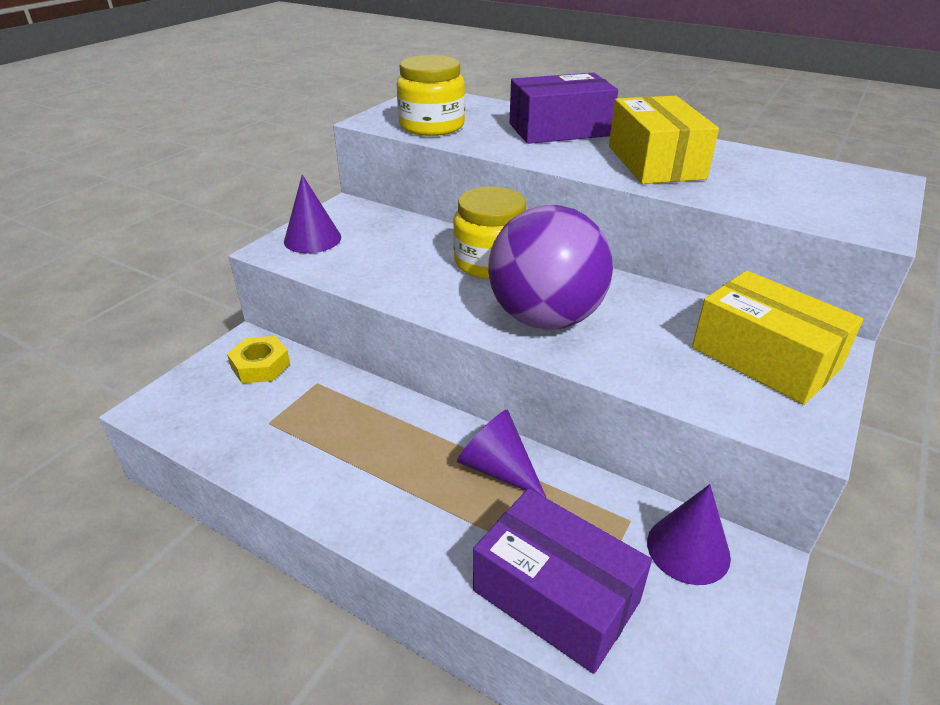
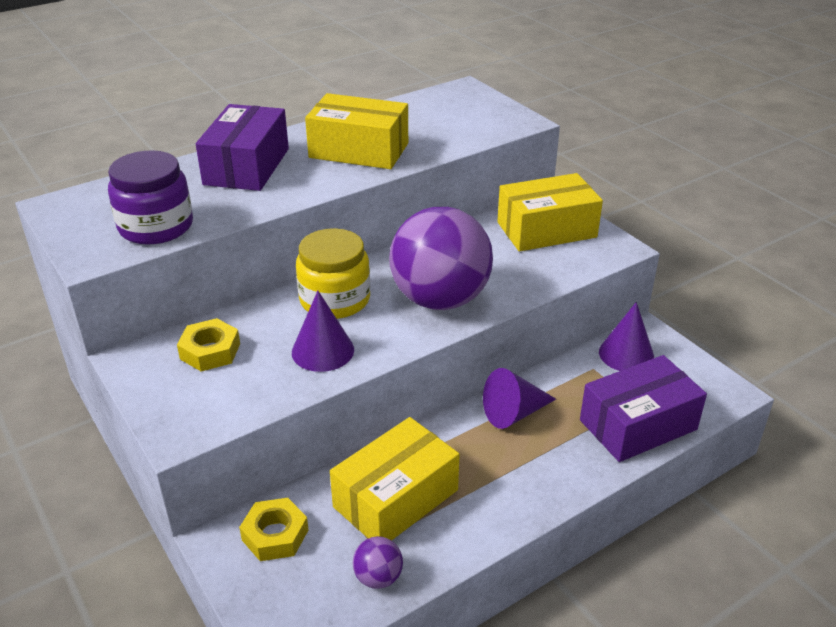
camera: 65 degrees left, 0 degrees up
(230, 438) = (378, 577): none -> purple ball
(312, 239) = (185, 399): purple cone -> purple cone (323, 351)
(329, 419) = (395, 498): none -> yellow box
(375, 231) = (210, 351): none -> yellow nut
(432, 126) = (156, 226): yellow jar -> purple jar

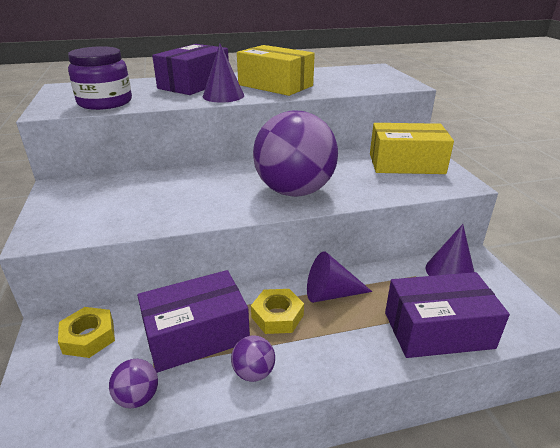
camera: 20 degrees right, 5 degrees down
(210, 351) = (109, 192): yellow nut -> yellow nut (277, 316)
(323, 351) = (183, 206): purple cone -> purple cone (223, 96)
(335, 300) = (218, 178): yellow jar -> none
(395, 498) = (196, 335): yellow box -> purple box
(480, 519) = (253, 372): none -> purple ball

